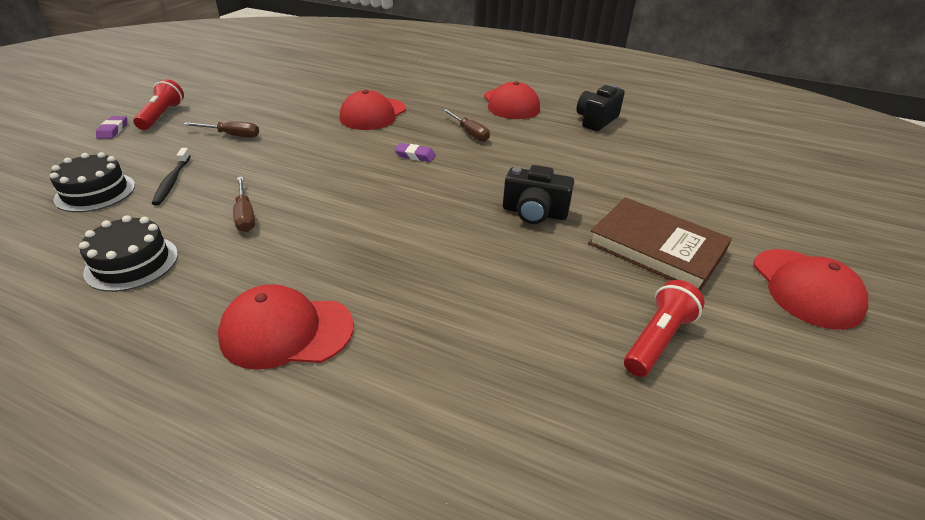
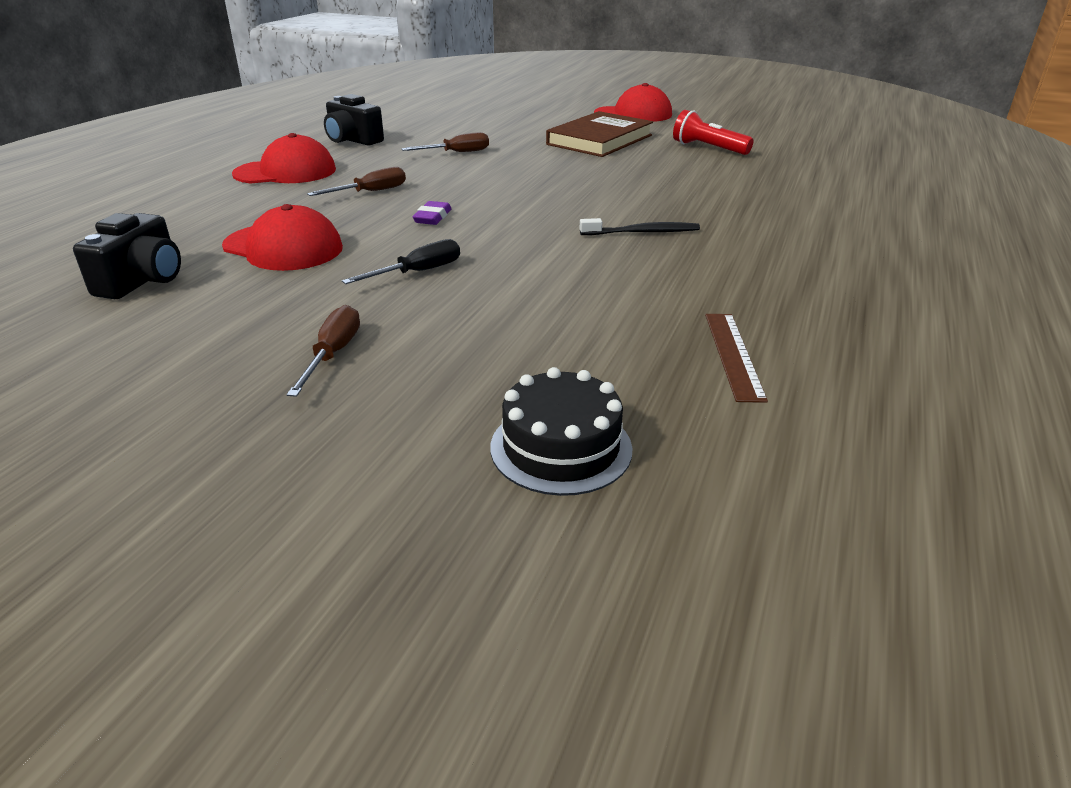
camera: 90 degrees left, 5 degrees down
(113, 130) = (256, 523): purple eraser -> none
(132, 263) = (733, 355): black cake -> brown ruler
(162, 116) = (188, 467): red flashlight -> none
(172, 181) = (513, 376): black toothbrush -> black toothbrush (642, 232)
(245, 215) = (600, 300): brown screwdriver -> brown screwdriver (457, 153)
(286, 331) = (783, 253): red cap -> none
(320, 153) = (418, 272): none -> black screwdriver
(534, 213) = (557, 170): black camera -> black camera (143, 281)

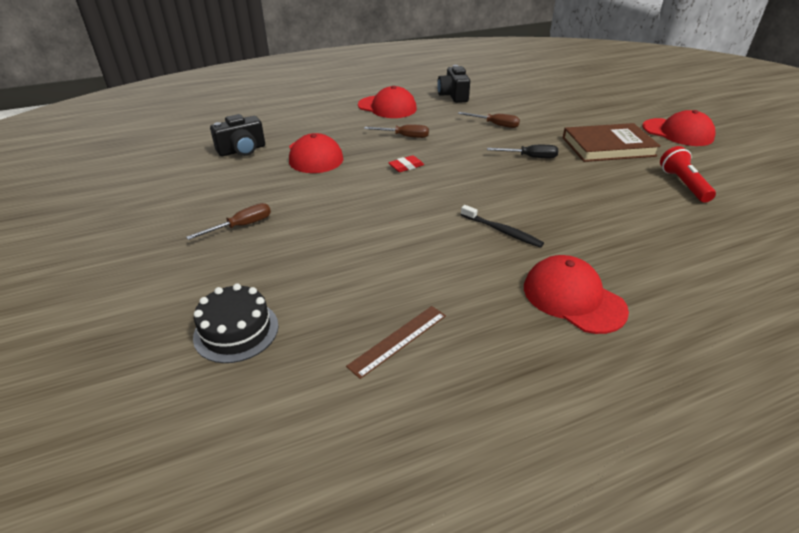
camera: 45 degrees right, 5 degrees up
(418, 272) = (343, 198): black screwdriver -> black screwdriver (530, 157)
(432, 217) = (406, 166): purple eraser -> red eraser
(791, 254) = (573, 298): none -> red cap

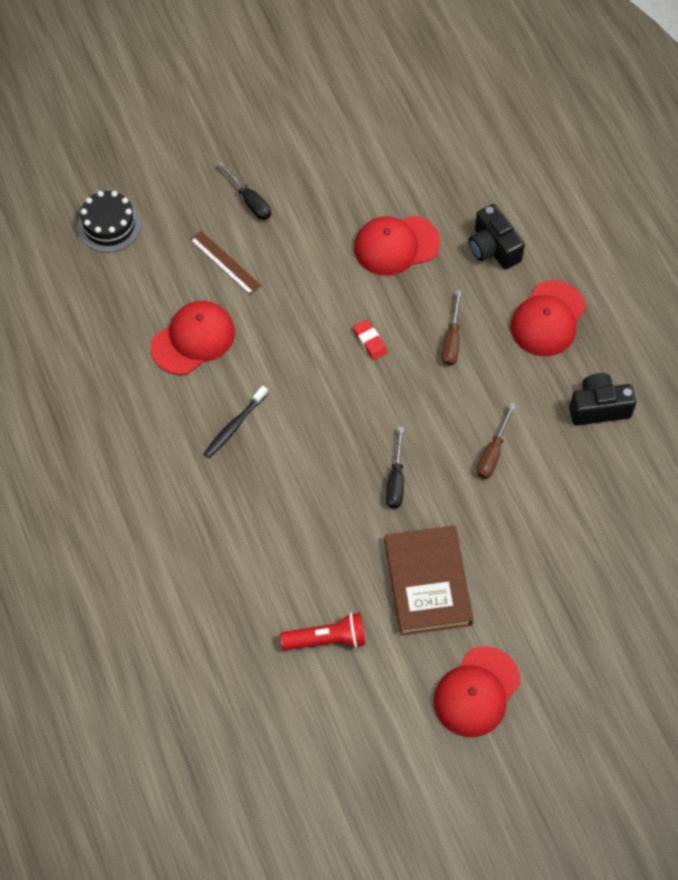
camera: 90 degrees right, 25 degrees up
(241, 226) = (250, 201): brown screwdriver -> black screwdriver
(242, 150) = (408, 170): black camera -> black camera (493, 248)
(398, 340) = (91, 333): brown ruler -> brown ruler (225, 263)
(573, 298) = (131, 468): red cap -> red cap (193, 339)

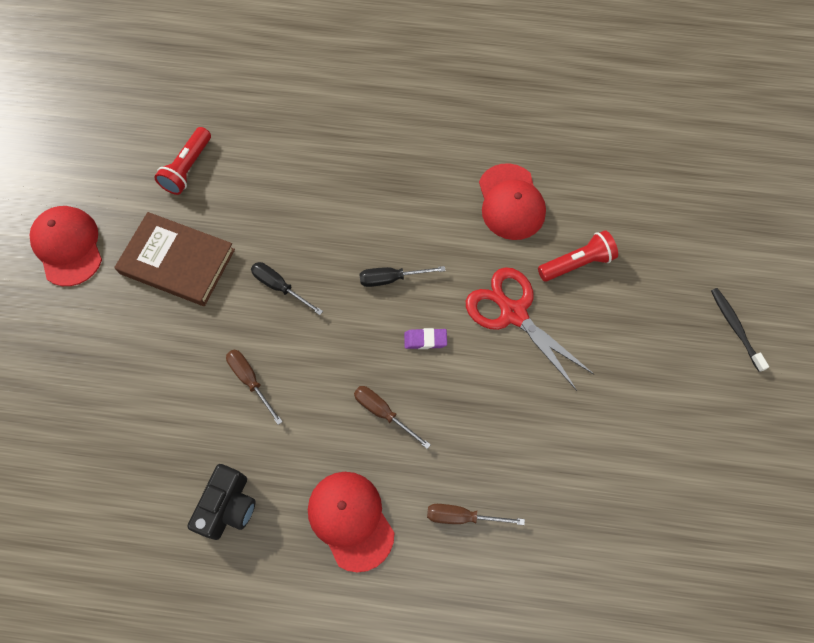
camera: 120 degrees right, 5 degrees up
(109, 225) = (666, 192): black cake -> none
(225, 263) = (577, 263): brown ruler -> red flashlight
(234, 426) = (409, 193): black toothbrush -> black toothbrush (735, 328)
(250, 201) = (636, 317): black screwdriver -> black screwdriver (391, 278)
(303, 289) = (513, 313): none -> red scissors
(370, 341) = (425, 340): red eraser -> purple eraser
(396, 245) = (516, 422): red cap -> none
(493, 248) = (462, 516): black camera -> brown screwdriver

